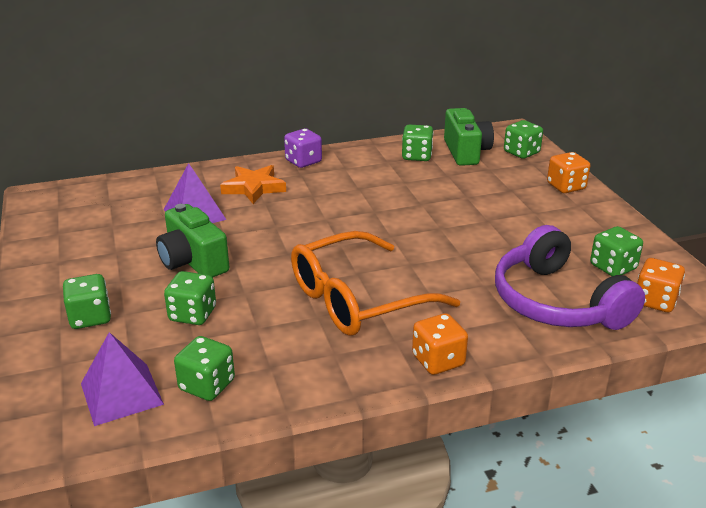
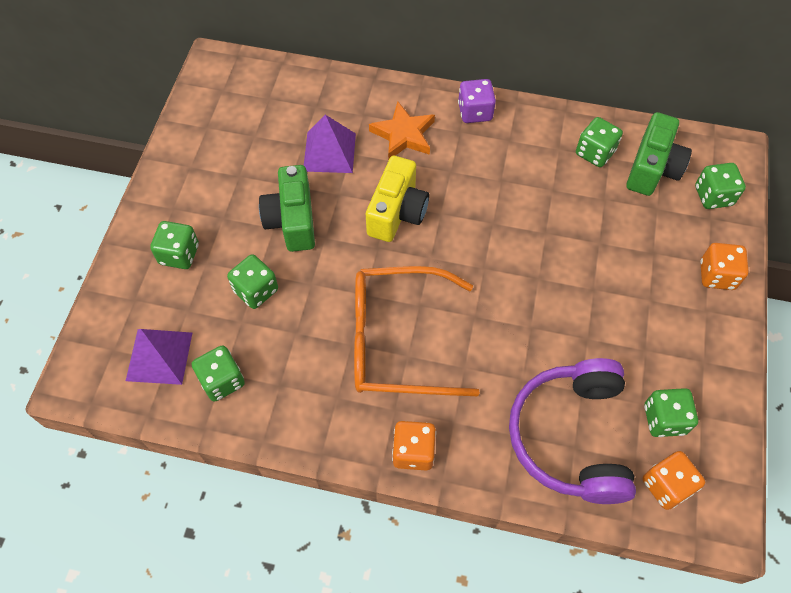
camera: 30 degrees right, 30 degrees up
(287, 229) = (397, 212): none -> yellow camera

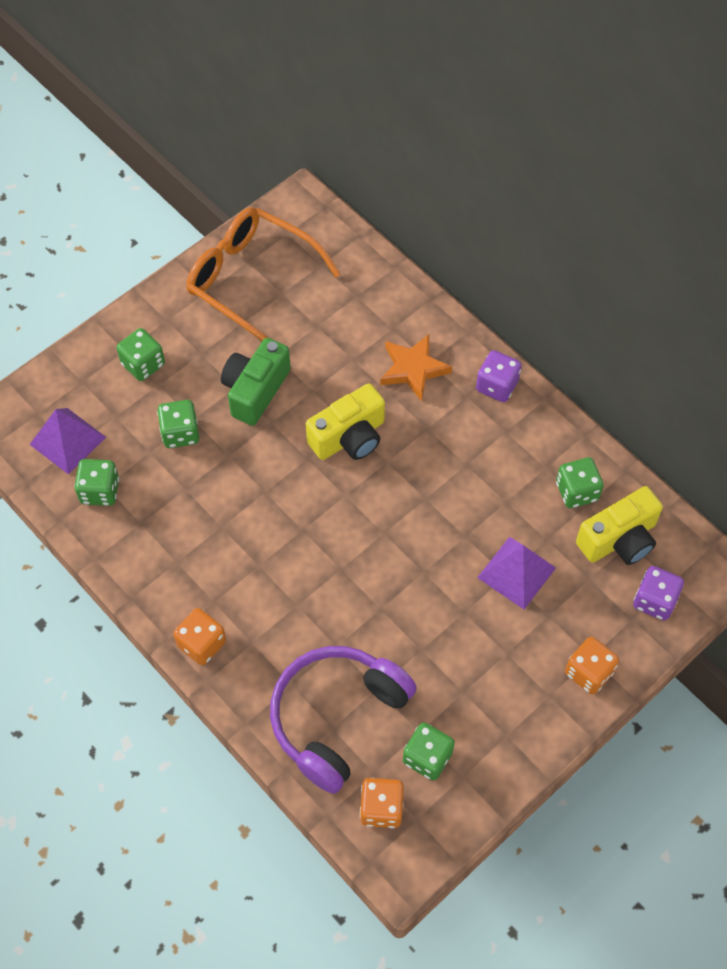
camera: 35 degrees right, 0 degrees up
(329, 152) = (335, 347): purple pyramid -> purple pyramid (516, 572)
(398, 340) = (261, 548): orange glasses -> orange glasses (252, 281)
(652, 168) = (619, 539): green camera -> yellow camera
(713, 196) = (654, 601): green dice -> purple dice

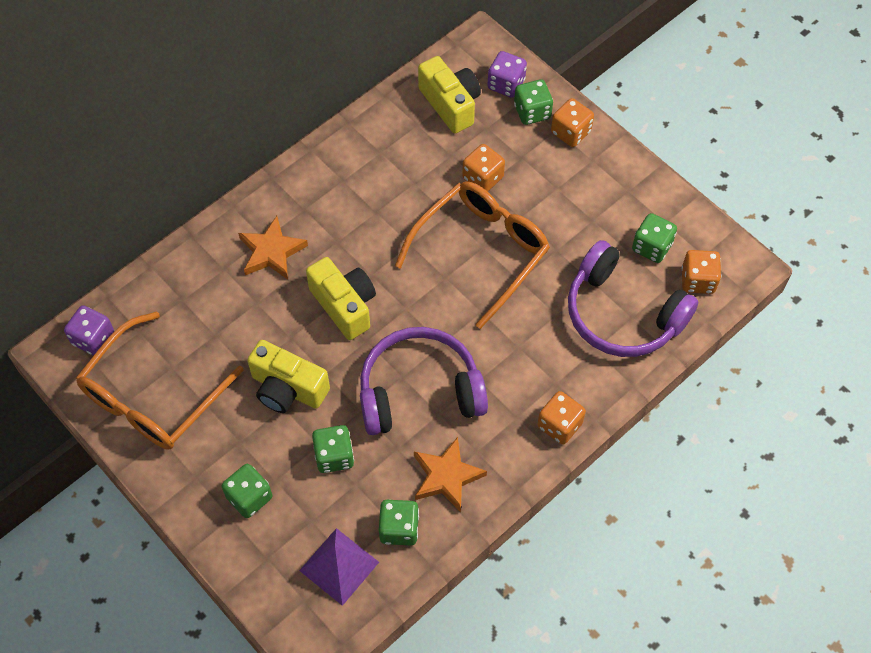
camera: 90 degrees left, 0 degrees up
(151, 533) = (446, 477): none -> orange star
(247, 508) = (419, 391): none -> purple headphones
(255, 390) = (287, 388): green camera -> yellow camera
(416, 569) = (480, 252): none -> orange glasses
(497, 386) = (294, 185): purple dice -> purple dice (93, 339)
(516, 572) = (482, 178): purple pyramid -> orange dice
(576, 491) = (405, 131): green dice -> green dice (532, 112)

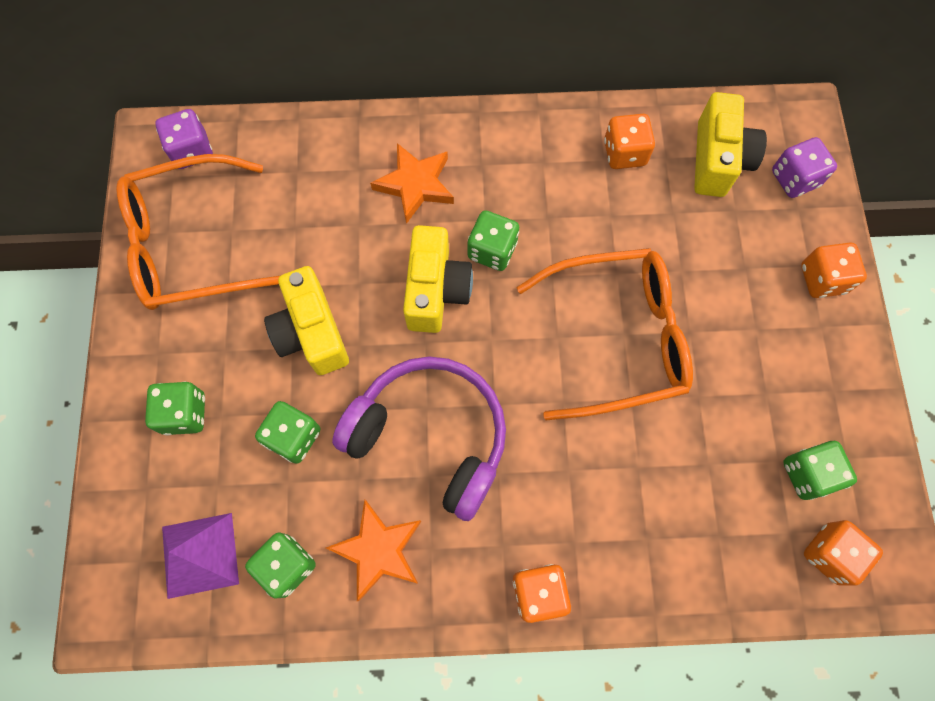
camera: 40 degrees right, 10 degrees up
(482, 178) = (685, 260): orange dice -> orange dice (624, 153)
(532, 112) = (798, 227): green dice -> green dice (492, 250)
(622, 314) = (711, 524): purple headphones -> none

